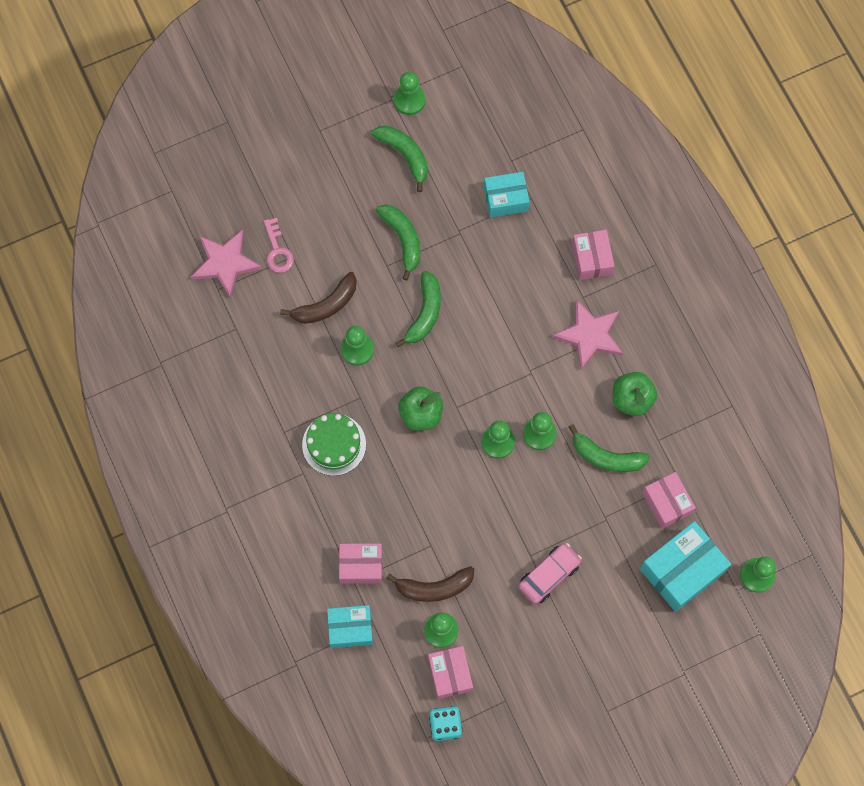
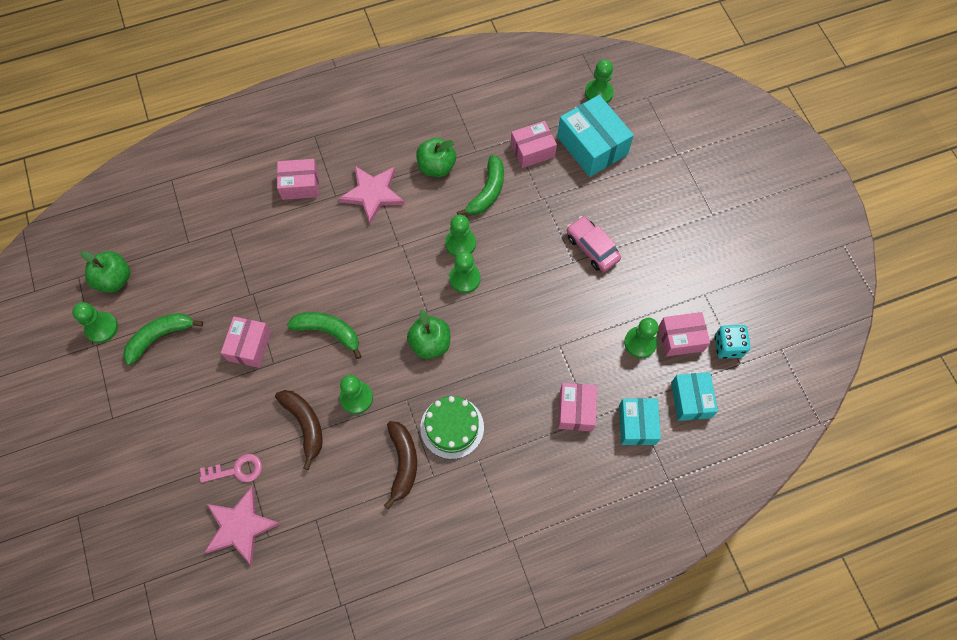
camera: 85 degrees left, 5 degrees down
(403, 240) = (249, 346): green banana -> pink box
(434, 587) = (599, 345): brown banana -> brown banana (403, 463)
(462, 100) = (114, 279): none -> green apple
(506, 199) = (226, 250): turquoise box -> turquoise box (691, 400)

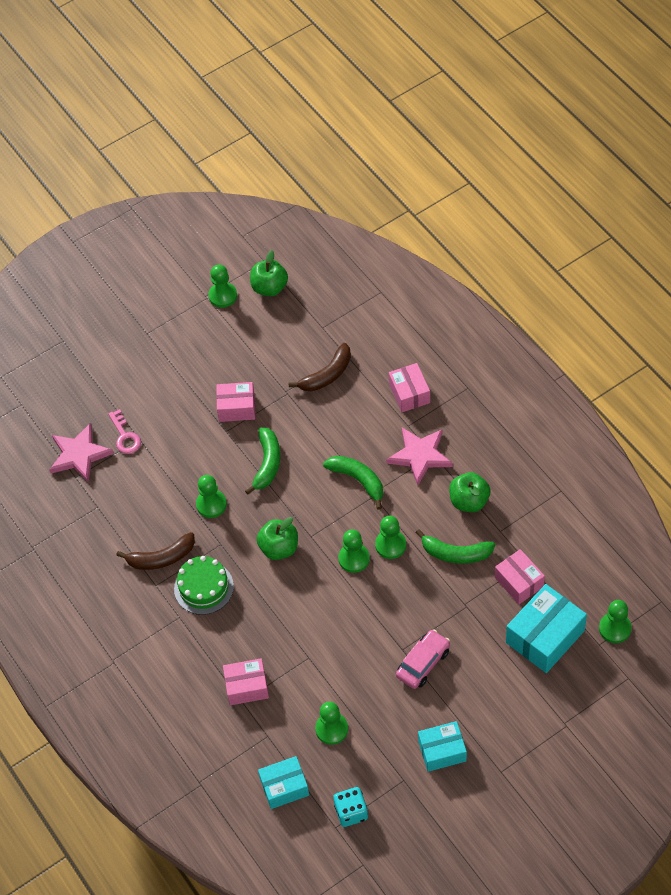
camera: 80 degrees right, 10 degrees down
(160, 337) = (226, 340): green banana -> green banana (358, 480)
(305, 425) = (176, 473): brown banana -> brown banana (327, 375)
(637, 425) = (246, 743): turquoise box -> turquoise box (442, 751)
(681, 338) = (347, 766): pink box -> none

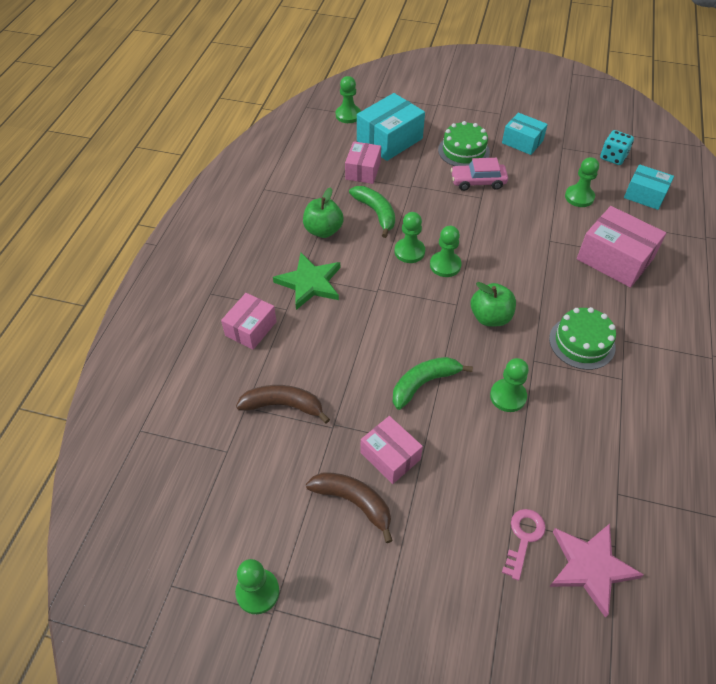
camera: 135 degrees left, 5 degrees down
(161, 558) = (596, 394): brown banana -> brown banana (354, 502)
(247, 686) = (614, 259): pink box -> pink box, size x1.57
(269, 287) = (208, 547): green apple -> none
(358, 480) = (373, 307): green banana -> none
(420, 455) = (309, 283): pink star -> green star
(474, 687) = (463, 151): none -> green cake
(545, 636) = (389, 140): turquoise box -> turquoise box turned 45 degrees counterclockwise

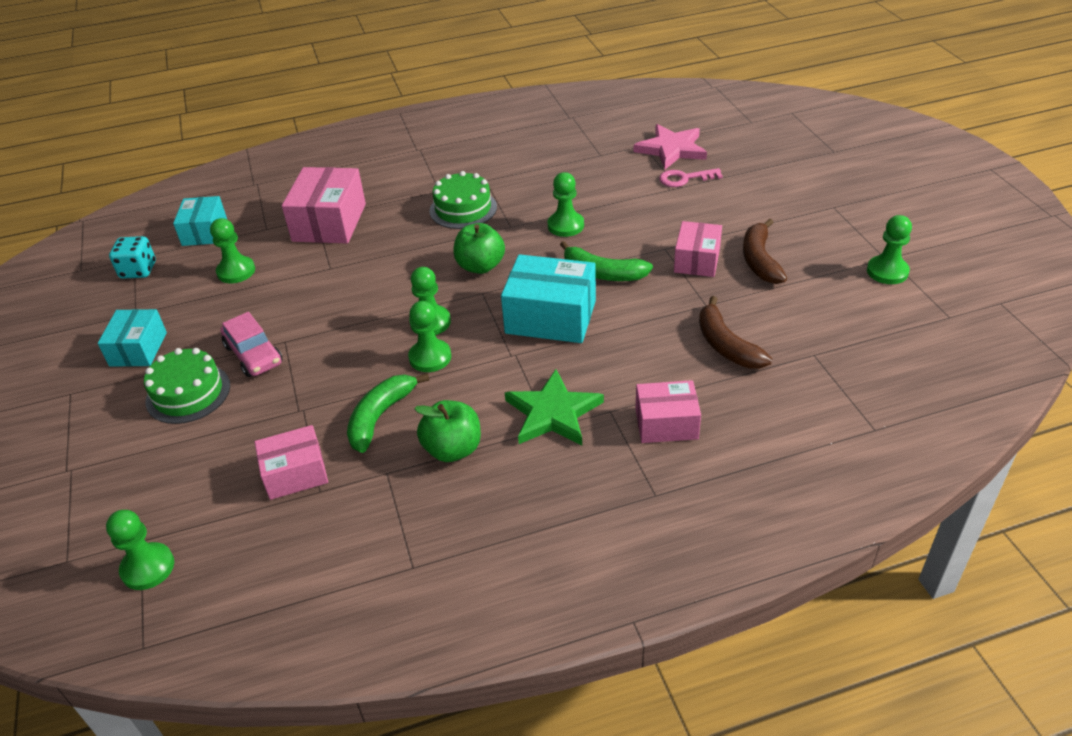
camera: 120 degrees left, 10 degrees down
(389, 140) = (198, 481): turquoise box -> turquoise box (550, 317)

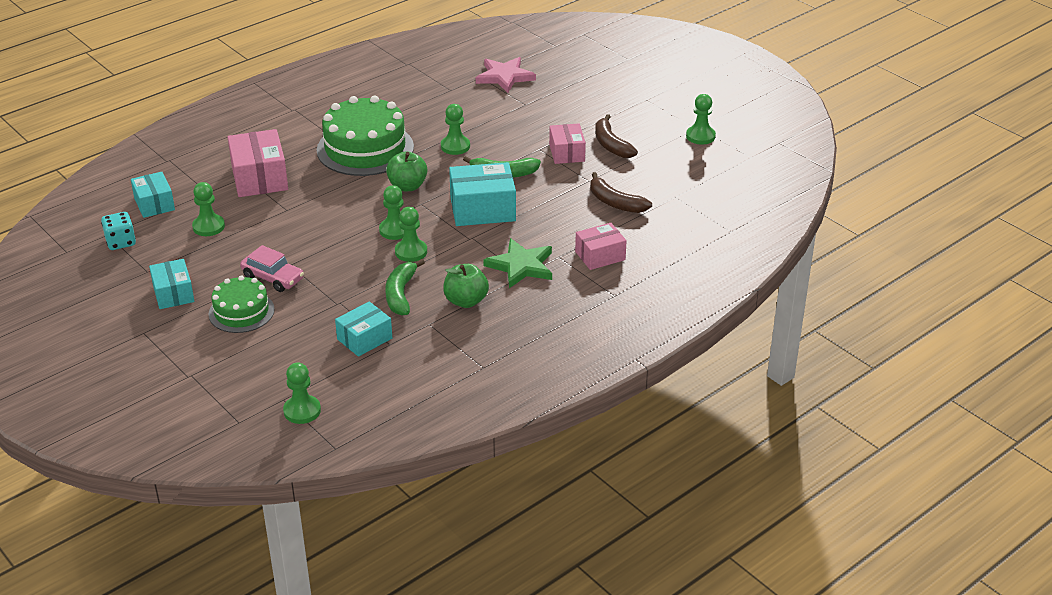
camera: 25 degrees left, 5 degrees down
(295, 474) = (364, 339): pink box -> turquoise box
(463, 209) = (365, 148): green cake -> green cake, size x1.72
(684, 179) = (527, 97): pink key -> none

